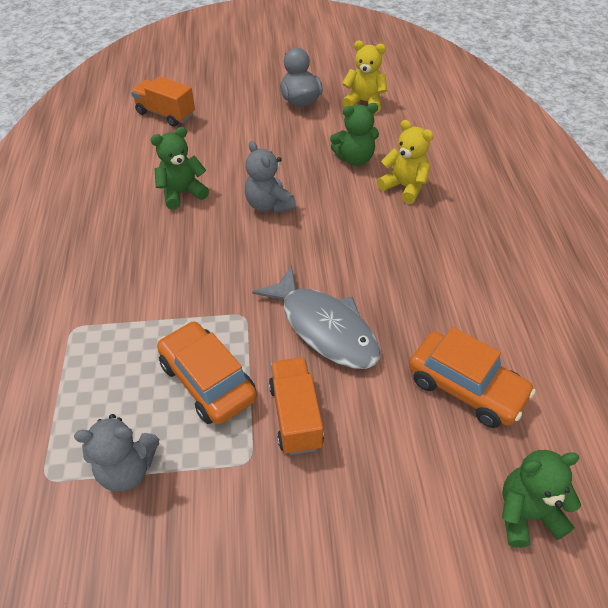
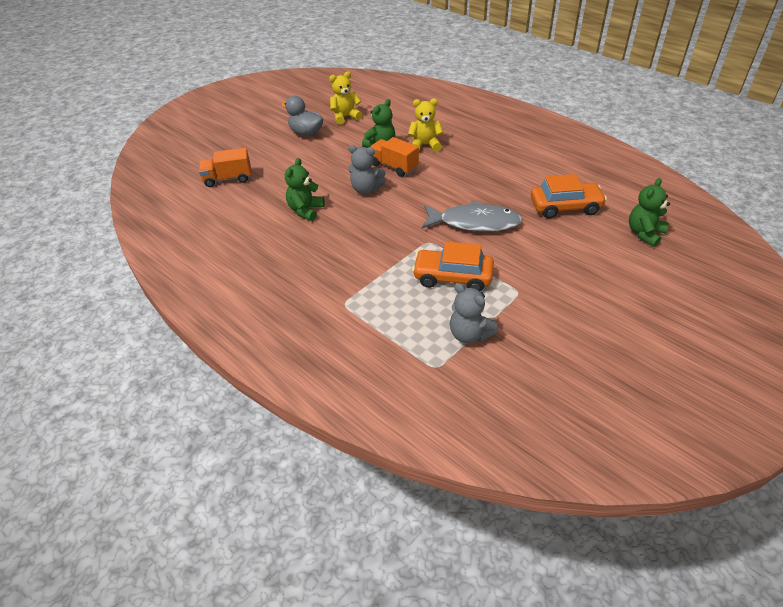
camera: 40 degrees left, 5 degrees down
(127, 469) = (469, 334): grey teddy bear -> grey teddy bear turned 90 degrees clockwise
(296, 416) = (513, 263): orange truck -> orange truck (394, 166)

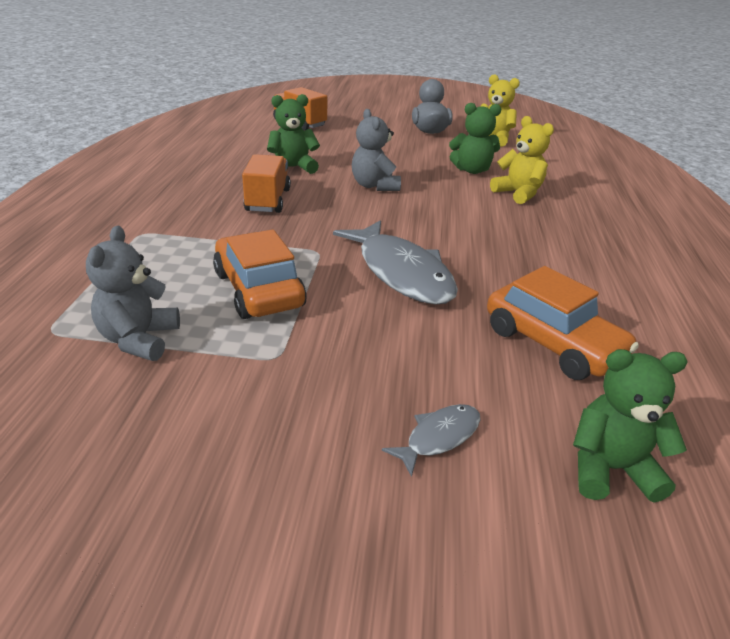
camera: 50 degrees right, 10 degrees down
(394, 166) = (443, 188): orange truck -> orange truck (268, 200)
(603, 266) = (439, 437): none -> grey fish

